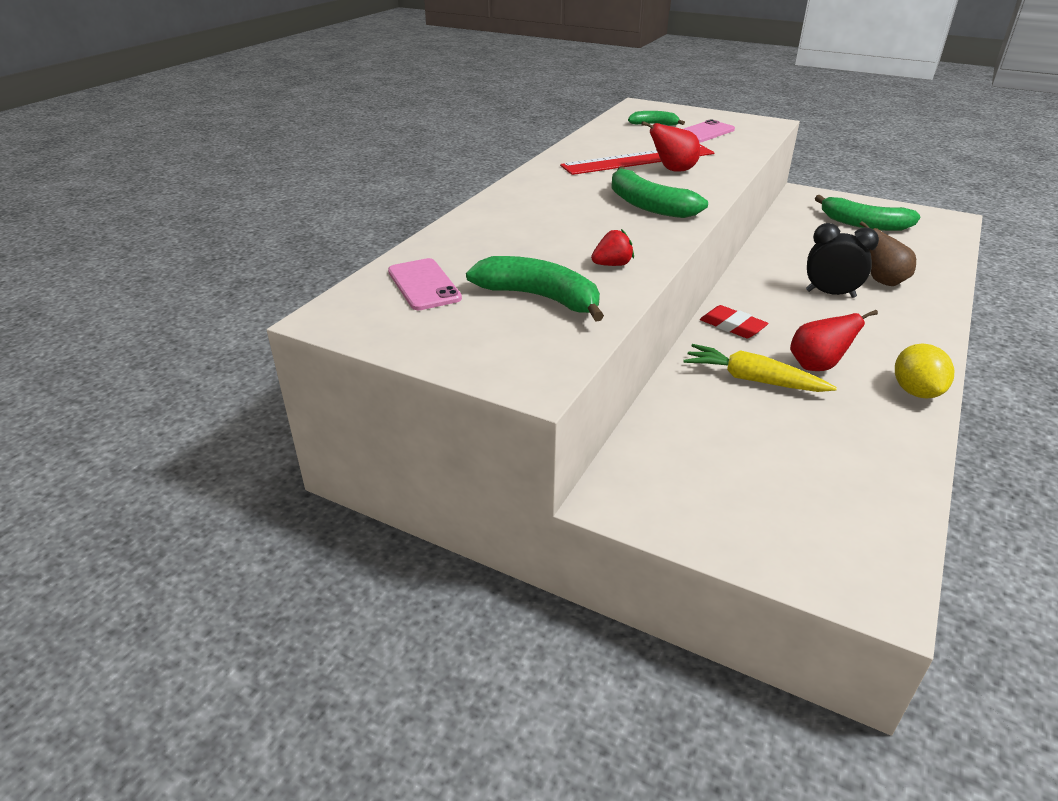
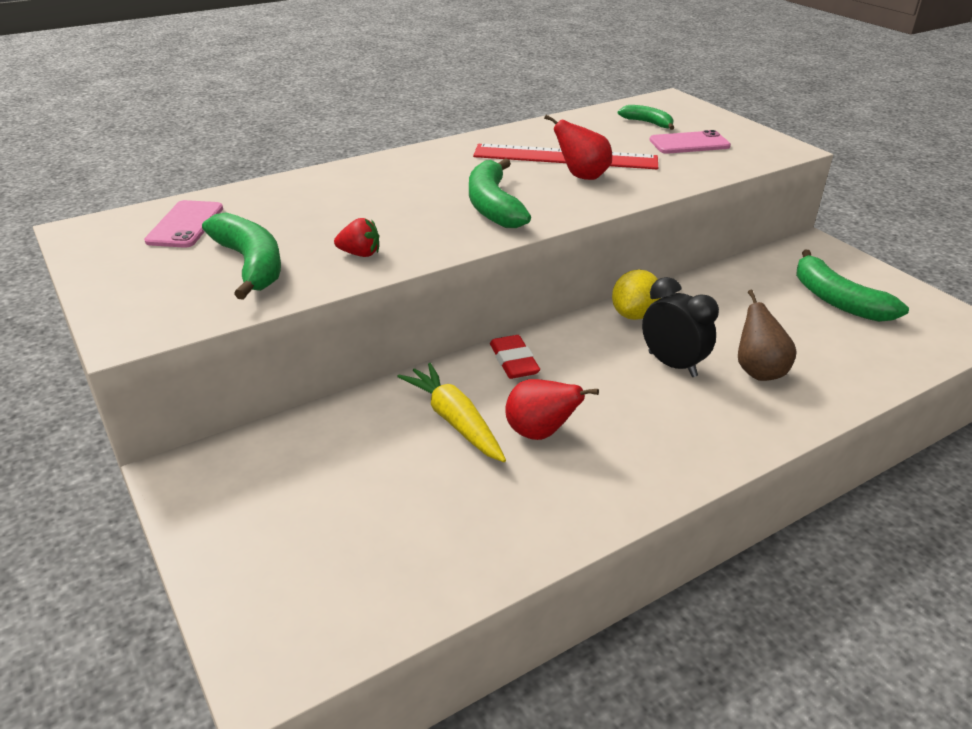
camera: 30 degrees right, 0 degrees up
(915, 391) = (608, 501): yellow lemon -> yellow lemon (634, 314)

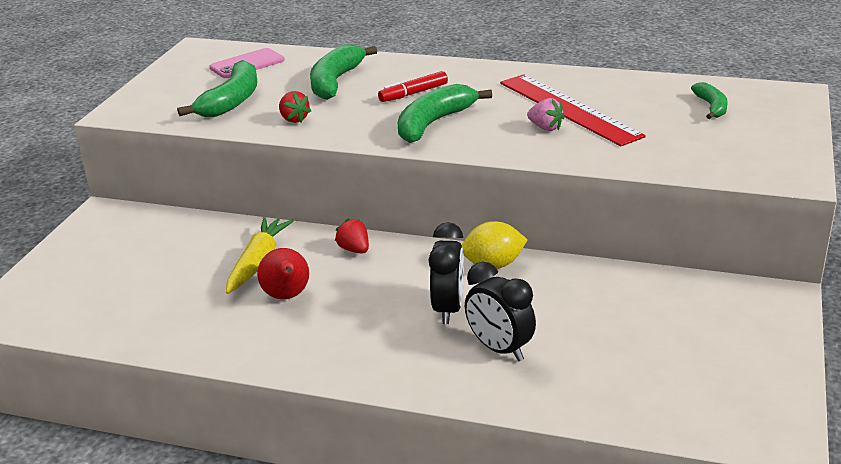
camera: 50 degrees right, 5 degrees down
(420, 190) = (413, 93): none -> red marker
(514, 361) = (354, 250): red eraser -> red strawberry
(582, 176) = (545, 128): red pear -> pink strawberry
(689, 143) = (705, 137): pink phone -> none
(758, 371) = (499, 349): brown pear -> black clock
(837, 300) = (689, 345): green banana -> green banana (335, 81)

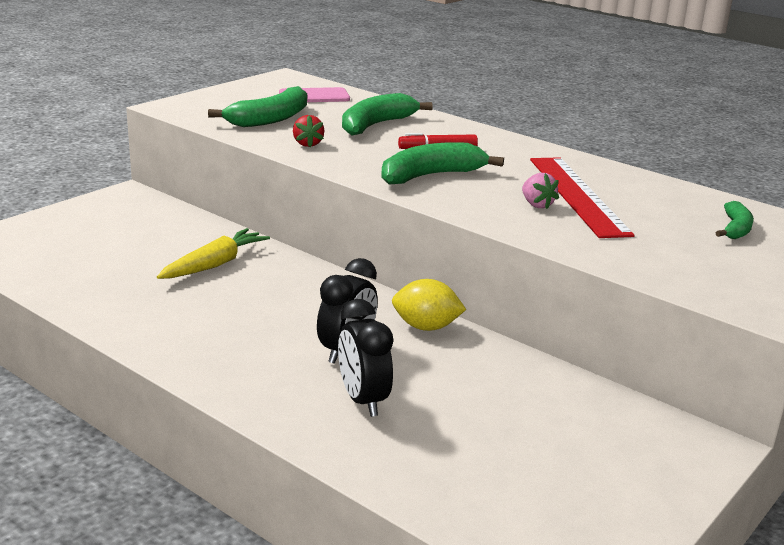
camera: 20 degrees right, 5 degrees down
(287, 296) = (212, 298): red pear -> none
(354, 250) = (308, 278): red strawberry -> none

